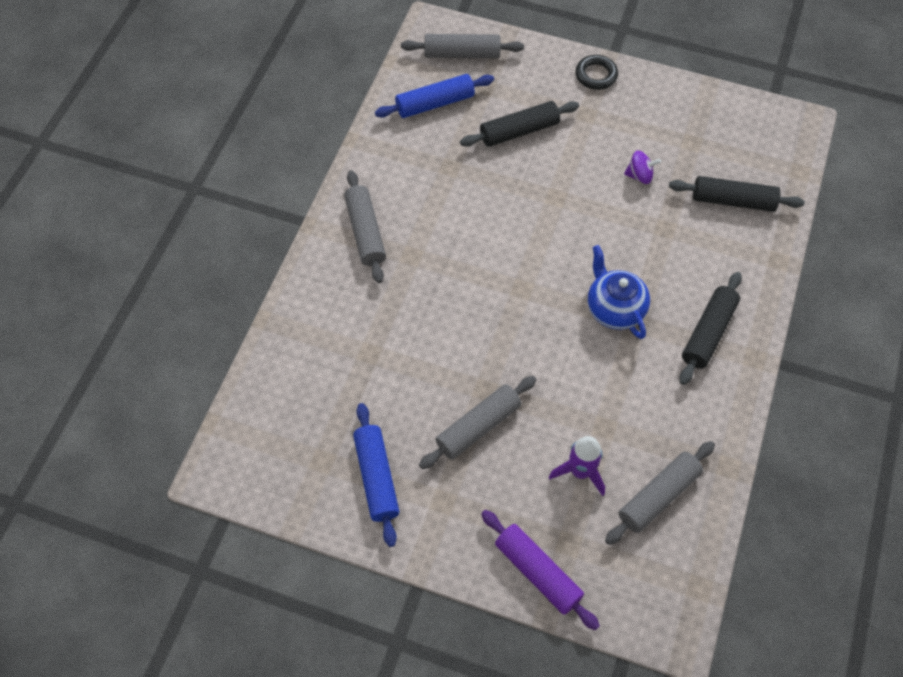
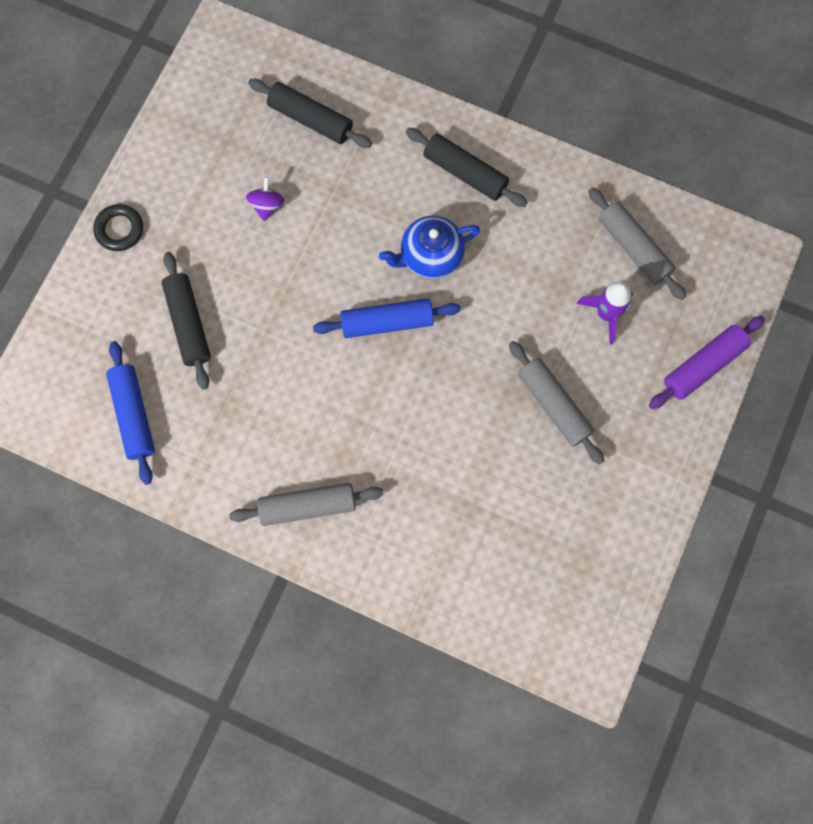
camera: 85 degrees left, 15 degrees up
(376, 477) = (603, 509): blue rolling pin -> blue rolling pin (387, 322)
(462, 54) = (62, 376): grey rolling pin -> none
(733, 201) = (310, 119): black rolling pin -> black rolling pin turned 75 degrees counterclockwise

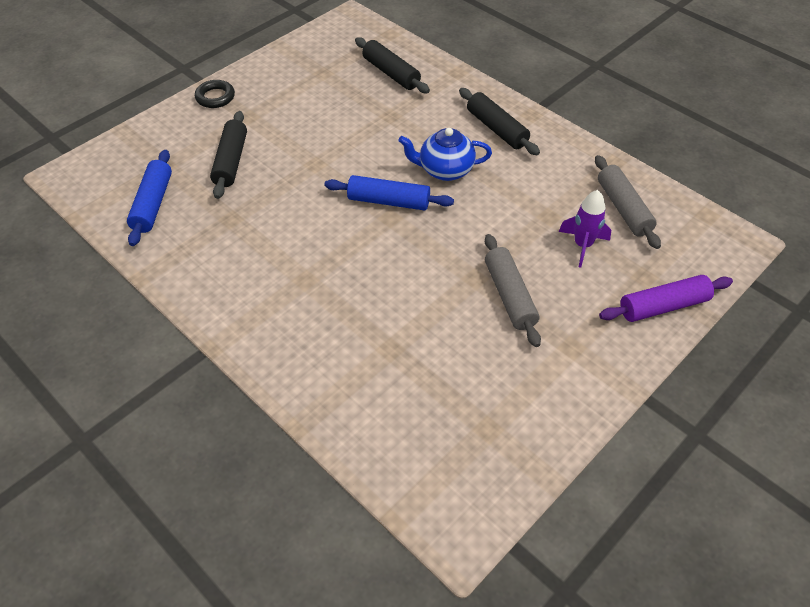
camera: 20 degrees right, 25 degrees down
(267, 205) = (332, 110): purple spinning top -> none
(308, 506) = (254, 305): grey rolling pin -> none

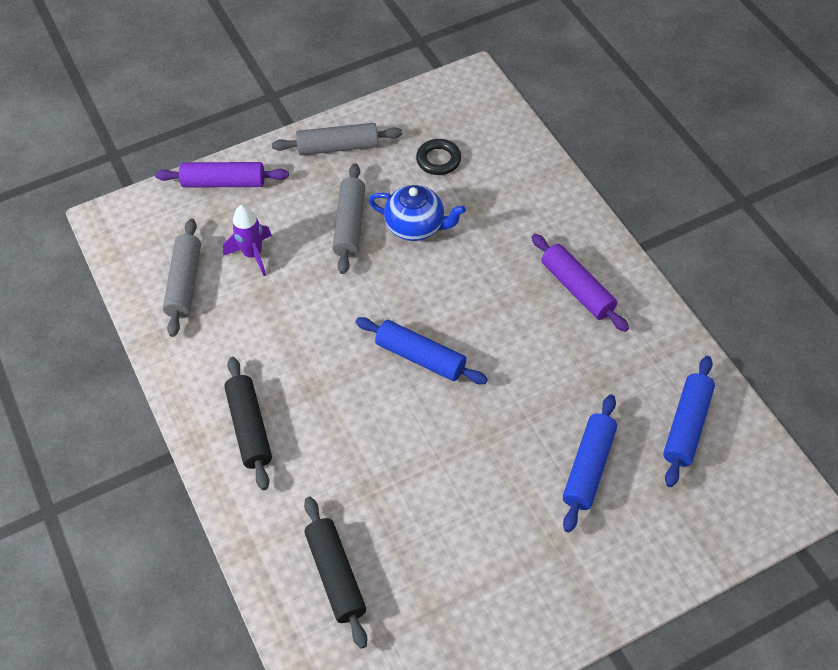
camera: 160 degrees left, 5 degrees up
(215, 97) = (596, 598): black ring -> black ring (438, 160)
(231, 161) = (588, 467): black rolling pin -> blue rolling pin
(262, 290) = (577, 289): none -> purple rolling pin
(445, 170) = (341, 382): blue teapot -> blue teapot (416, 226)
(573, 380) = (338, 147): none -> grey rolling pin

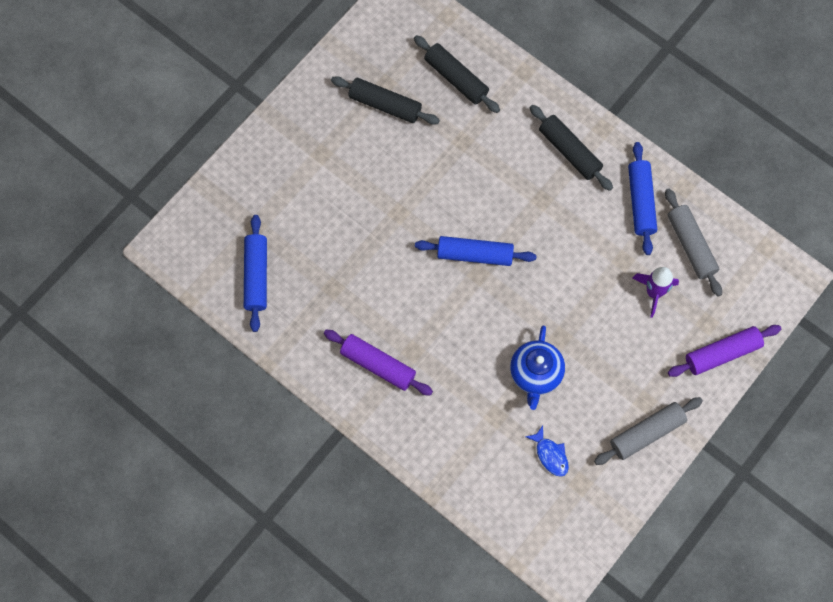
camera: 155 degrees right, 15 degrees up
(350, 225) = (591, 353): grey rolling pin -> none
(416, 226) = (535, 374): blue teapot -> blue teapot turned 75 degrees counterclockwise
(438, 160) = (550, 455): black ring -> blue fish
(445, 576) = (385, 105): none -> black rolling pin
(588, 467) = (317, 216): blue rolling pin -> blue rolling pin (640, 202)

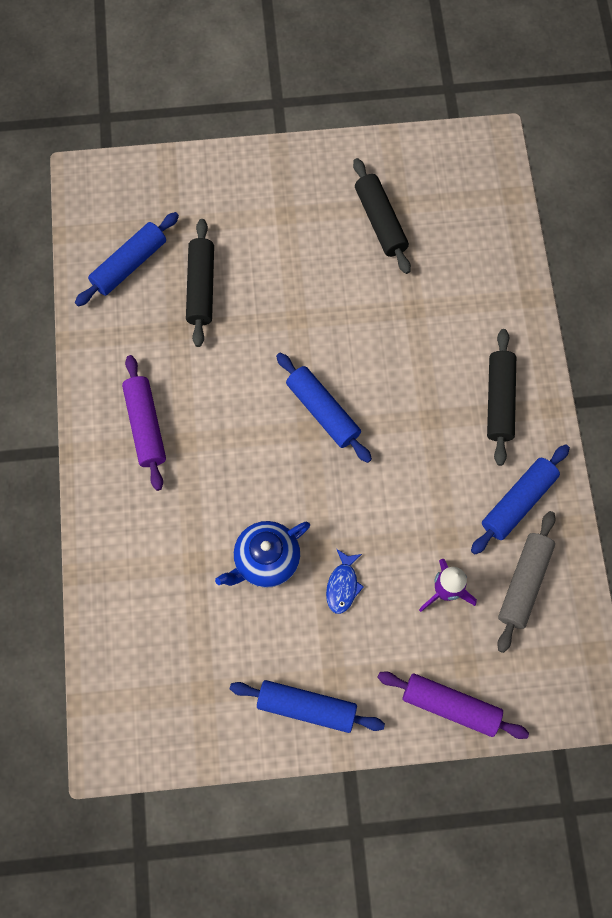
camera: 45 degrees right, 0 degrees up
(456, 78) = (464, 252): black rolling pin -> black rolling pin (201, 287)
(550, 455) = (204, 641): blue fish -> blue fish (343, 585)
(646, 433) = (306, 707): grey rolling pin -> blue rolling pin

